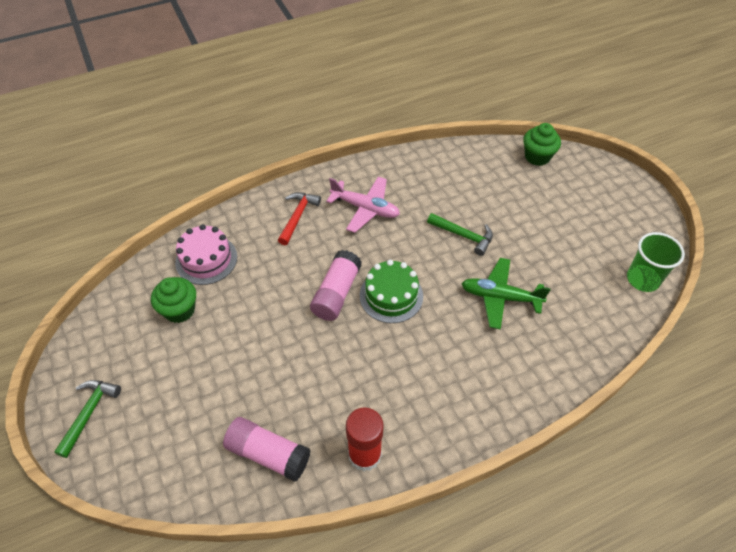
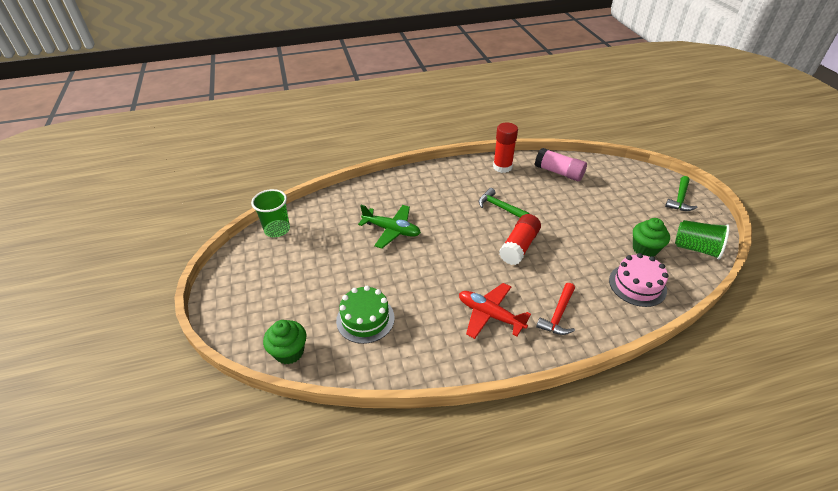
camera: 170 degrees left, 10 degrees down
(113, 319) = (696, 248): none -> green cup
(336, 293) = (519, 247): pink glue stick -> red glue stick
(365, 208) = (490, 315): pink plane -> red plane
(391, 296) = (475, 240): green cake -> green cake (365, 319)
(463, 236) = (403, 278): green hammer -> green hammer (500, 207)

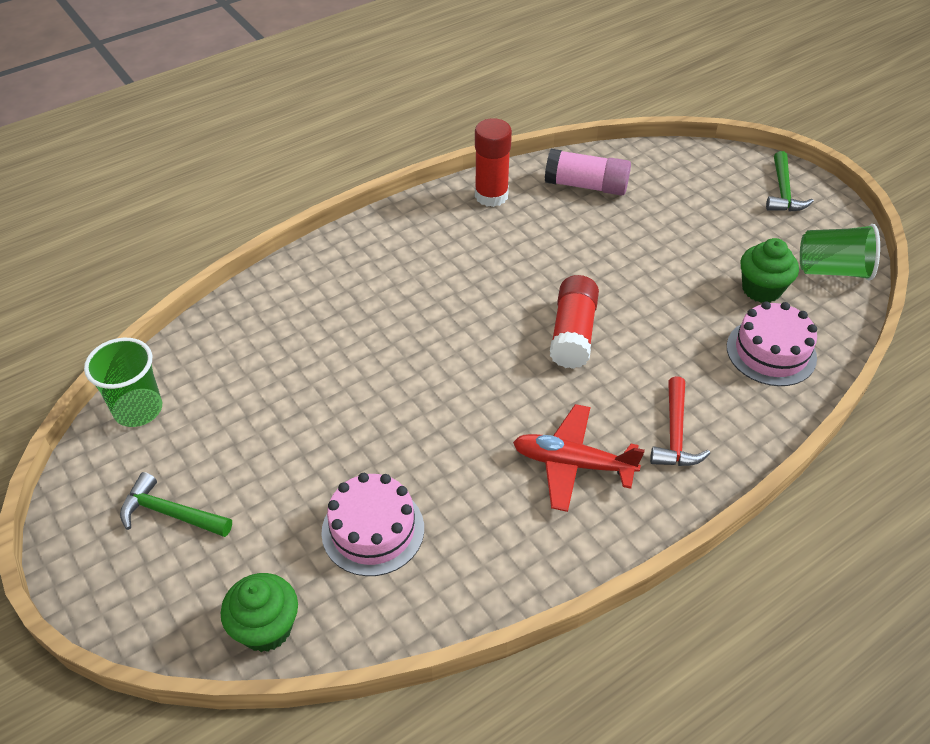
camera: 20 degrees left, 5 degrees up
(365, 319) = (373, 530): green cake -> pink cake
(391, 230) = (350, 358): green plane -> none
(500, 207) = (515, 270): green hammer -> green hammer (171, 513)

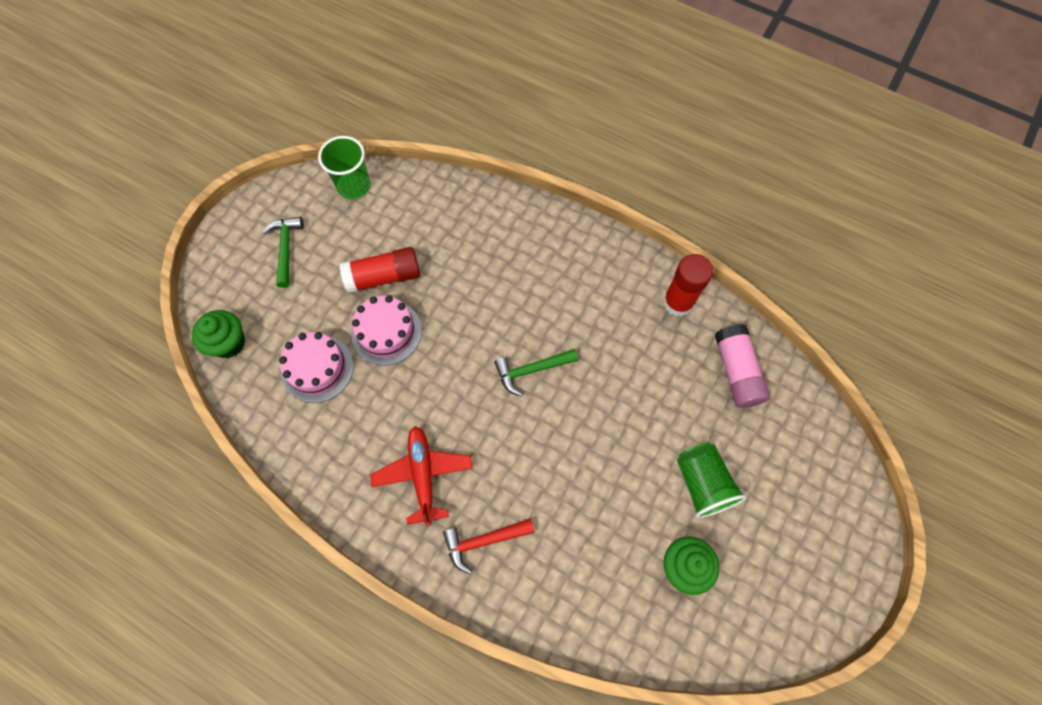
camera: 65 degrees right, 20 degrees up
(573, 334) = (551, 427): red glue stick -> red glue stick (383, 277)
(771, 352) = (609, 595): pink cake -> pink cake (386, 332)
(783, 191) = (835, 551): green hammer -> green hammer (531, 370)
(832, 270) = (746, 627): green cup -> green cup (702, 484)

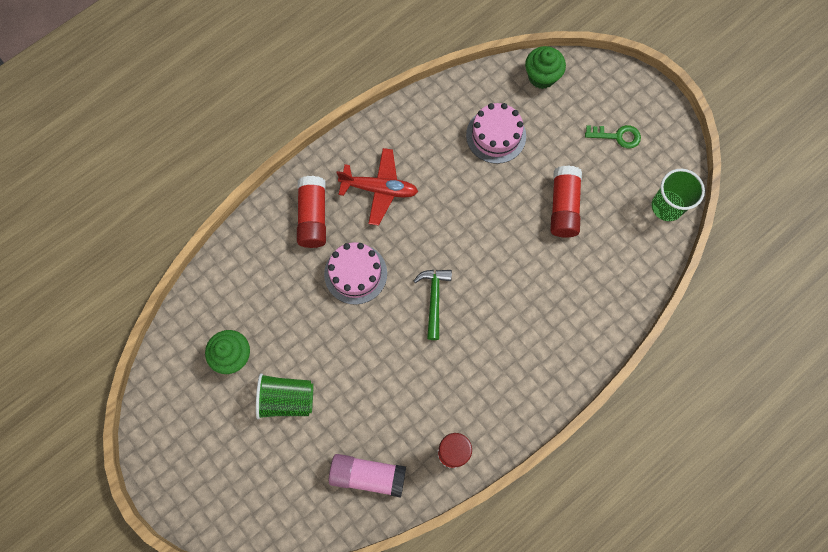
camera: 110 degrees right, 5 degrees up
(286, 249) = (617, 136): green hammer -> green key
(386, 332) = (509, 195): pink cake -> pink cake (355, 273)
(484, 541) = (313, 217): red hammer -> red glue stick

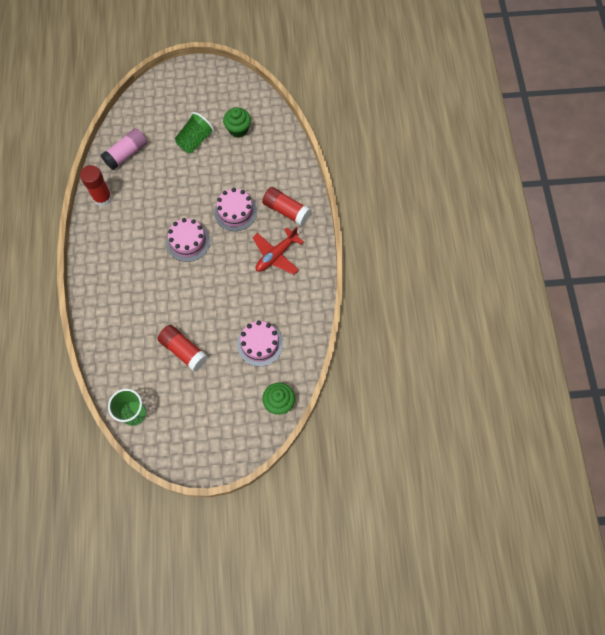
camera: 125 degrees right, 5 degrees down
(434, 299) = (188, 242): green hammer -> pink cake
(617, 136) = (202, 419): green key -> none

